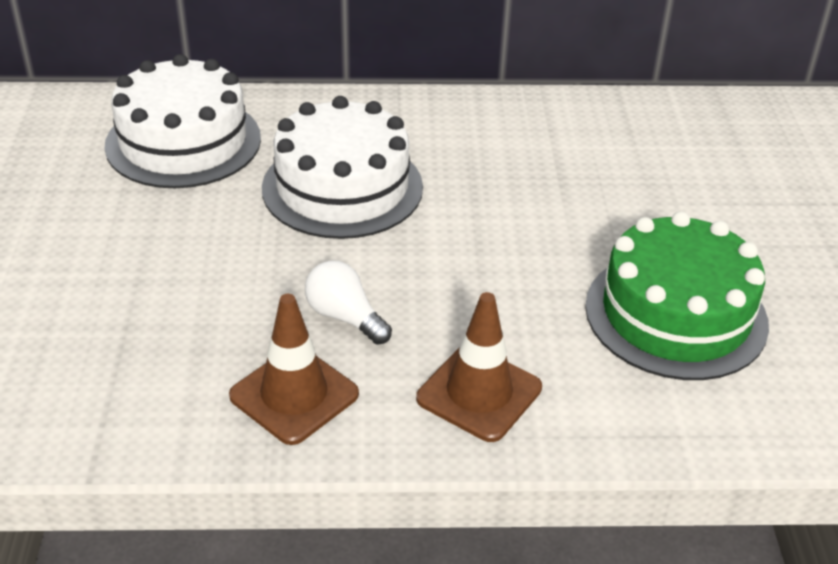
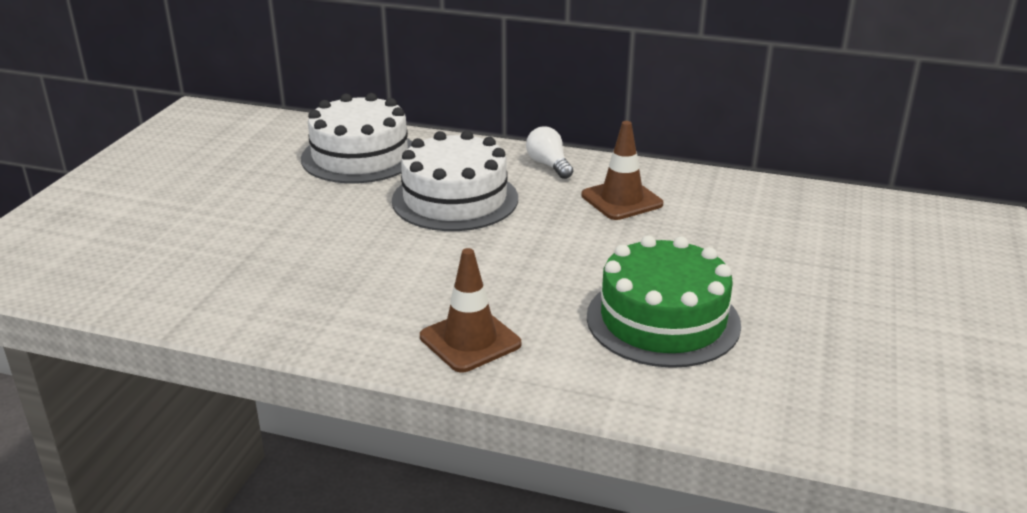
camera: 20 degrees right, 10 degrees down
(294, 395) = (334, 316): brown traffic cone -> brown traffic cone (621, 200)
(345, 317) = (402, 277): white light bulb -> white light bulb (549, 165)

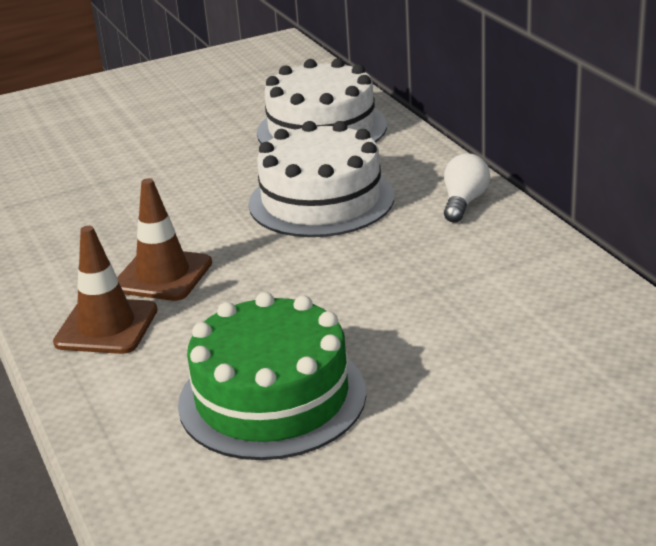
camera: 50 degrees right, 0 degrees up
(621, 200) = (464, 267): brown traffic cone -> brown traffic cone (163, 275)

